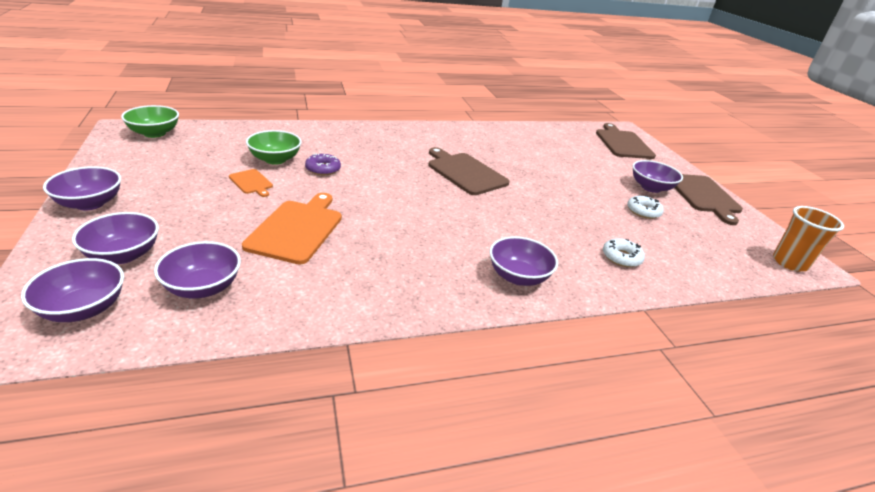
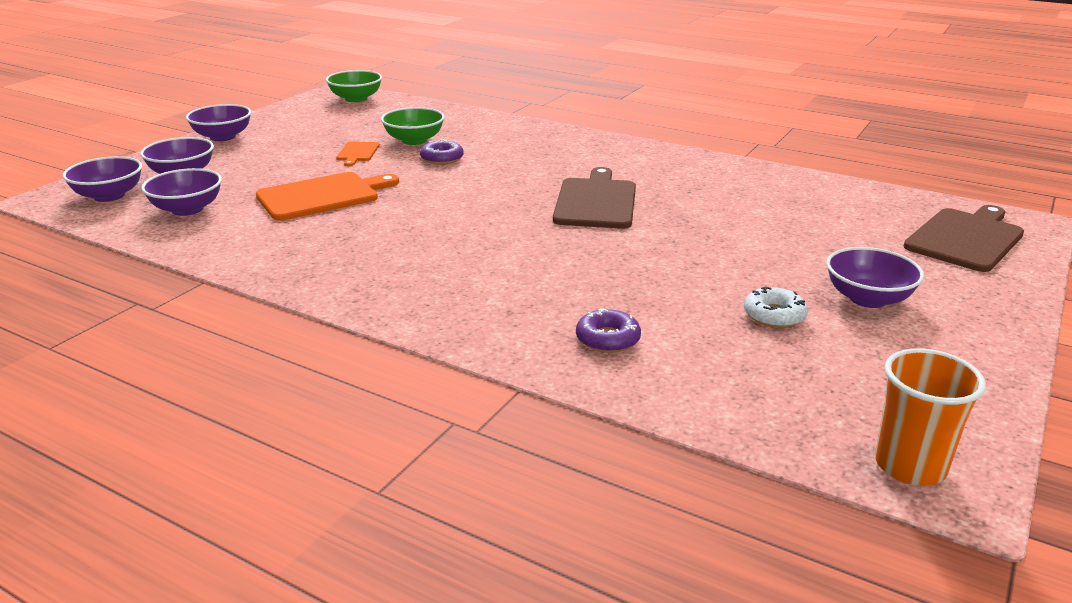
camera: 50 degrees right, 5 degrees down
(518, 276) = (438, 302): purple bowl -> none
(621, 257) = (607, 339): white donut -> purple donut
(703, 195) = (961, 340): brown cutting board -> none

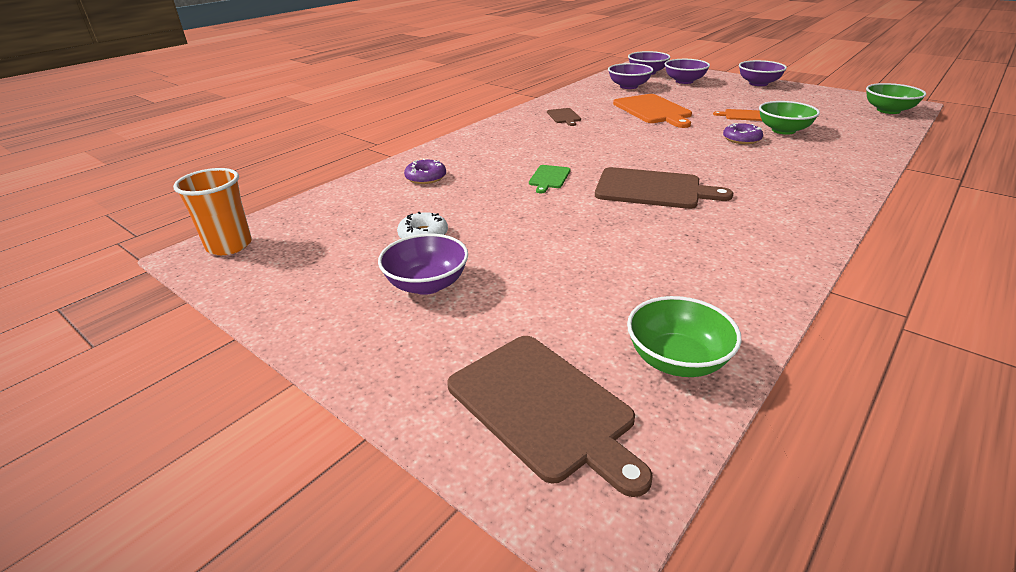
camera: 100 degrees right, 5 degrees up
(336, 253) = (564, 116): none -> brown cutting board
(582, 253) = (549, 178): none -> green cutting board
(873, 201) = (677, 360): none -> green bowl

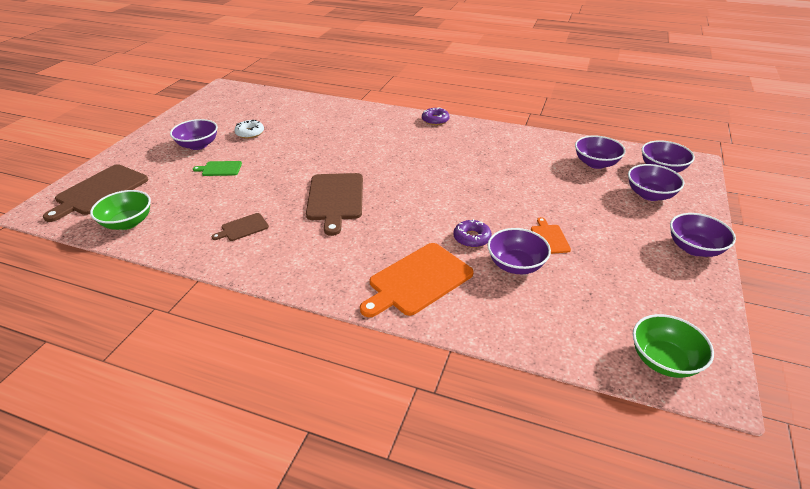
camera: 70 degrees right, 5 degrees up
(229, 245) = (232, 91): orange cup -> none
(426, 177) = (327, 117): purple donut -> purple donut (435, 120)
(549, 178) = (341, 156): green cutting board -> green cutting board (220, 169)
(564, 116) = (475, 143): brown cutting board -> brown cutting board (243, 228)
(653, 110) = (525, 184): orange cutting board -> orange cutting board (418, 280)
(783, 130) = (516, 265): green bowl -> purple bowl

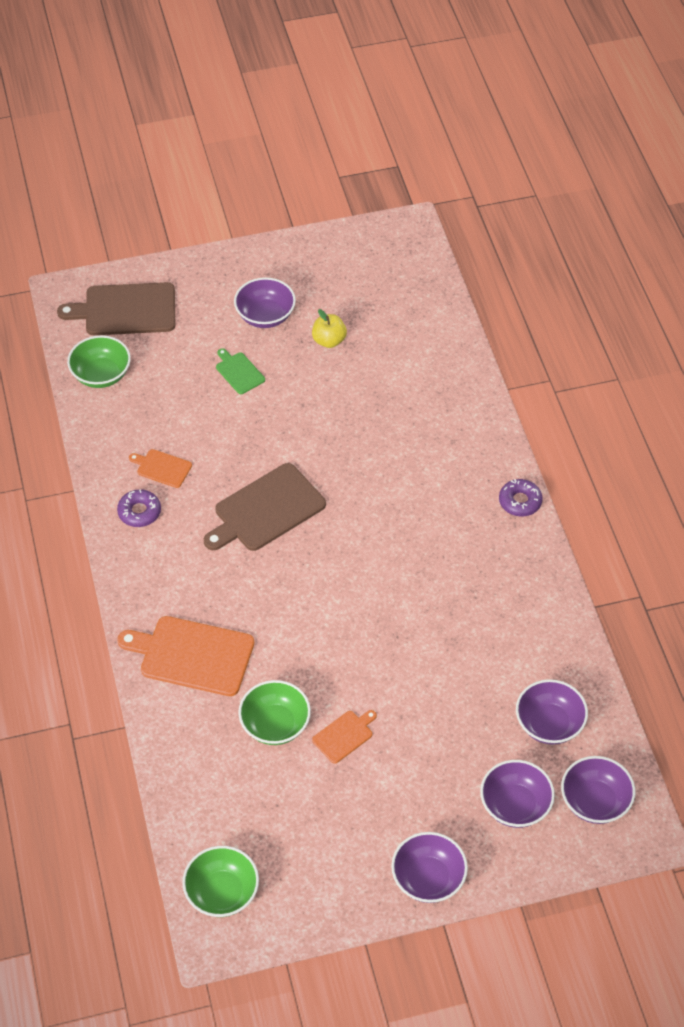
camera: 55 degrees right, 15 degrees up
(243, 228) = (162, 468): brown cutting board -> orange cutting board
(250, 133) = (329, 341): white donut -> yellow apple
(472, 238) = (291, 666): purple donut -> purple donut (139, 512)
(516, 265) = (275, 724): purple bowl -> green bowl

